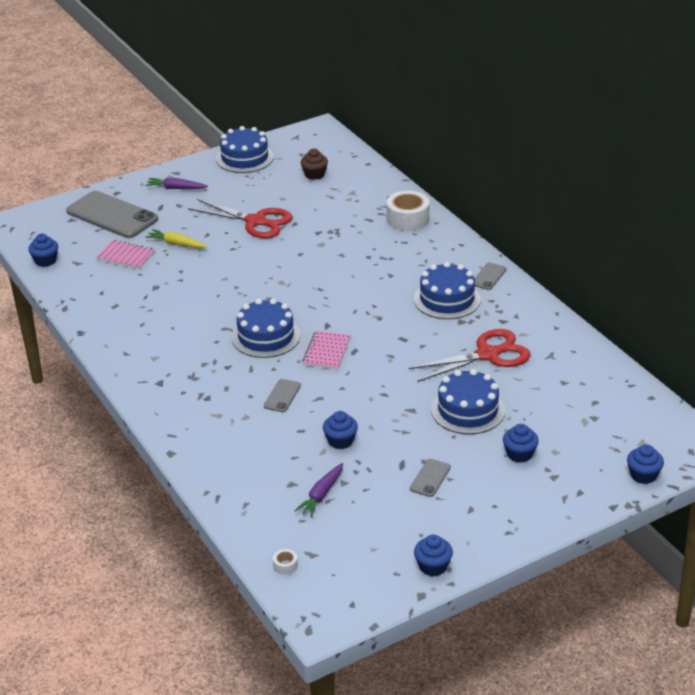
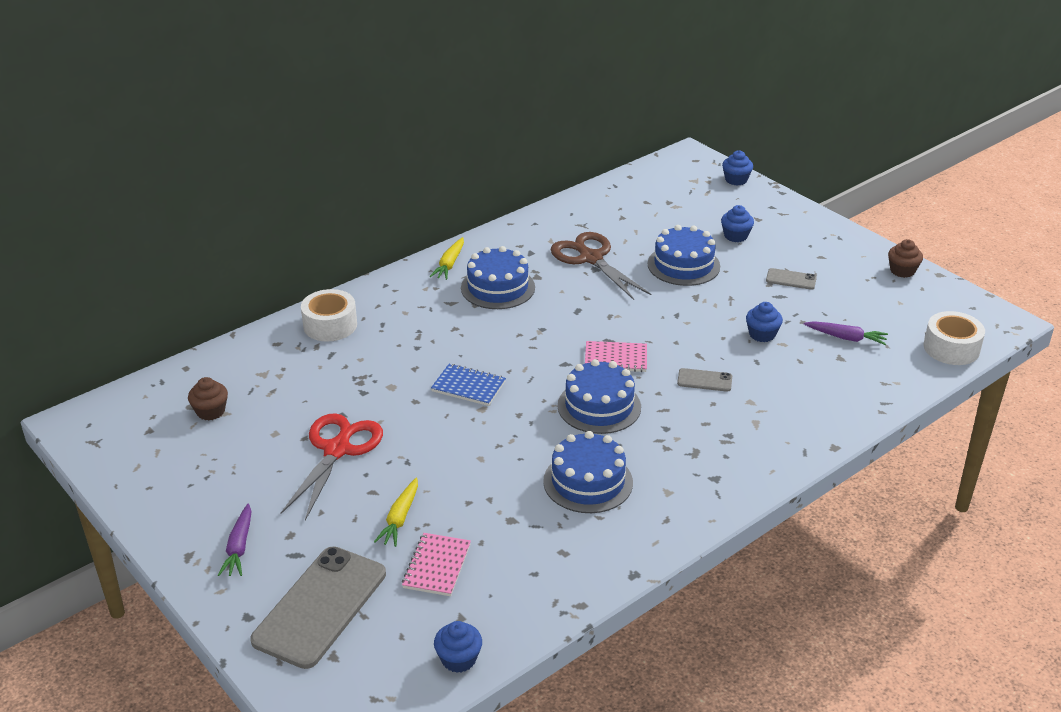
camera: 100 degrees left, 0 degrees up
(244, 158) = (151, 486): blue cake -> blue cake (588, 482)
(285, 565) = (951, 348): white tape -> white tape, size x2.36
(310, 277) = (468, 386): none -> blue notebook
(433, 566) = (902, 271): blue cupcake -> brown cupcake
(488, 354) = (590, 258): red scissors -> brown scissors
(489, 276) = (449, 264): grey phone -> yellow carrot

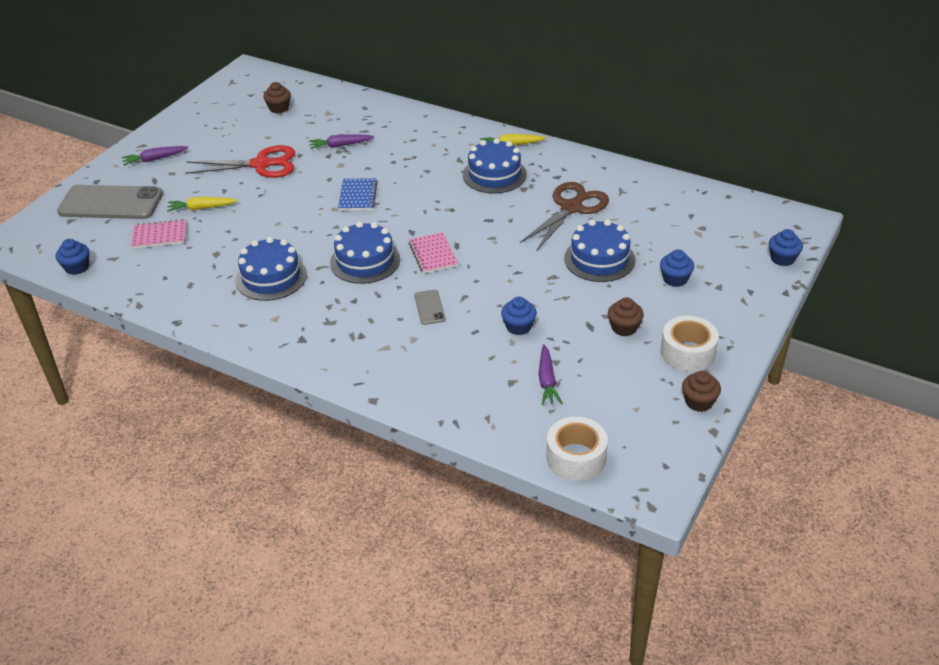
camera: 70 degrees right, 5 degrees up
(330, 325) = (398, 120): white tape -> white tape (687, 353)
(348, 378) = (340, 145): none -> purple carrot
(791, 279) = (624, 328): grey phone -> brown cupcake

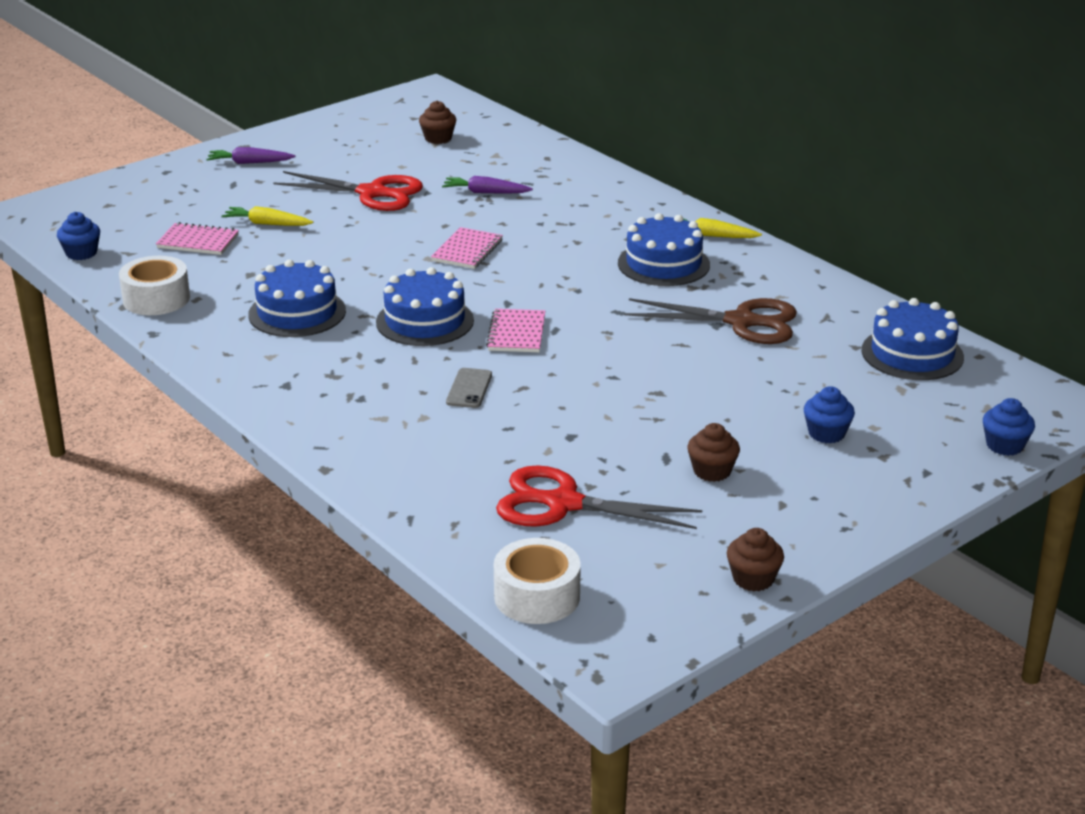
camera: 20 degrees right, 10 degrees down
(111, 203) = (166, 197): grey phone -> none
(358, 196) = (467, 250): blue notebook -> pink notebook
(518, 327) = (569, 436): blue cupcake -> none
(547, 380) = (562, 503): purple carrot -> red scissors
(572, 207) = (742, 322): brown scissors -> brown scissors turned 45 degrees clockwise
(599, 259) = (736, 387): blue cake -> blue cake (912, 354)
(687, 353) = (780, 520): white tape -> white tape (156, 299)

